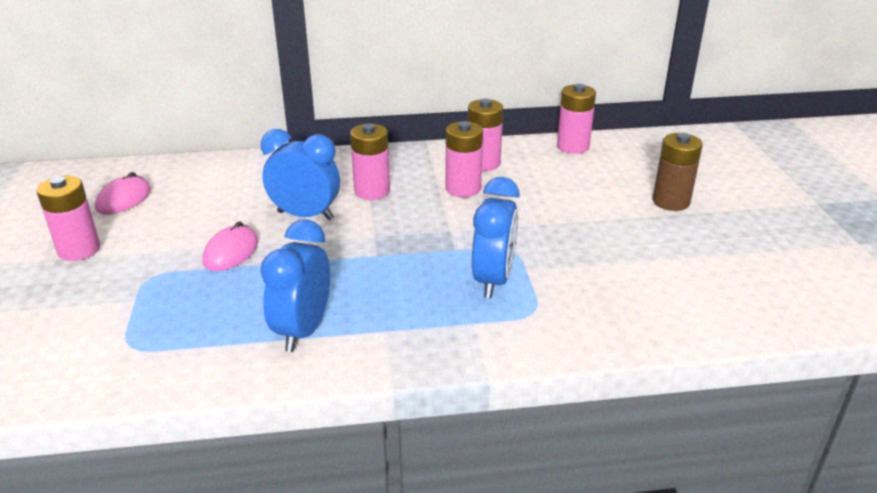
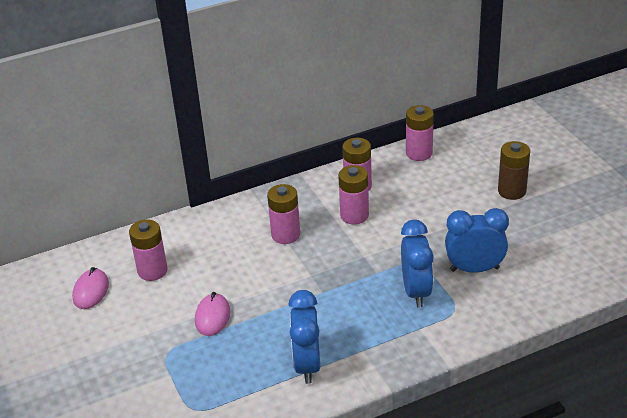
camera: 15 degrees left, 5 degrees up
(79, 250) = (92, 345): pink battery -> pink battery (152, 271)
(305, 215) = (248, 270): blue clock -> blue clock (474, 269)

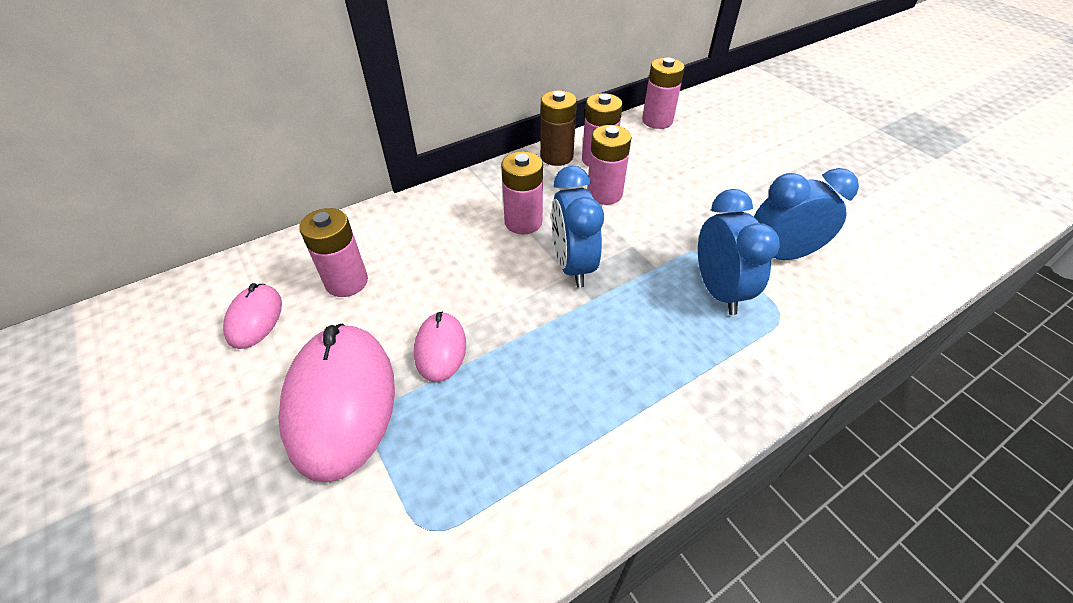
camera: 10 degrees left, 10 degrees up
(146, 343) = (341, 401): none -> pink mouse
(307, 365) = (599, 423): blue clock -> blue clock (572, 266)
(511, 191) = (780, 157): brown battery -> brown battery (556, 156)

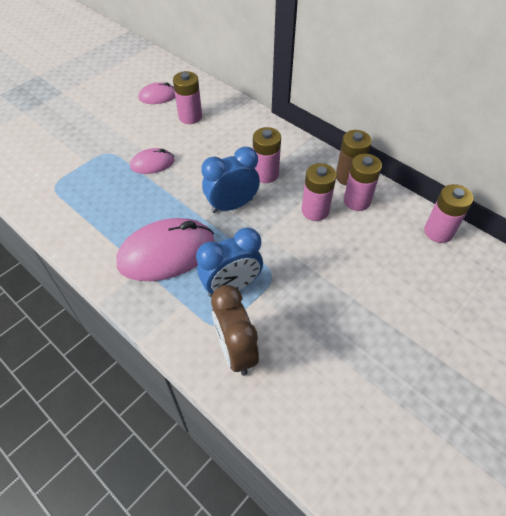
camera: 75 degrees right, 5 degrees up
(341, 401) = (115, 139): pink mouse -> pink mouse (167, 253)
(781, 255) = (284, 327): blue clock -> none
(818, 304) = (235, 351): none -> brown clock

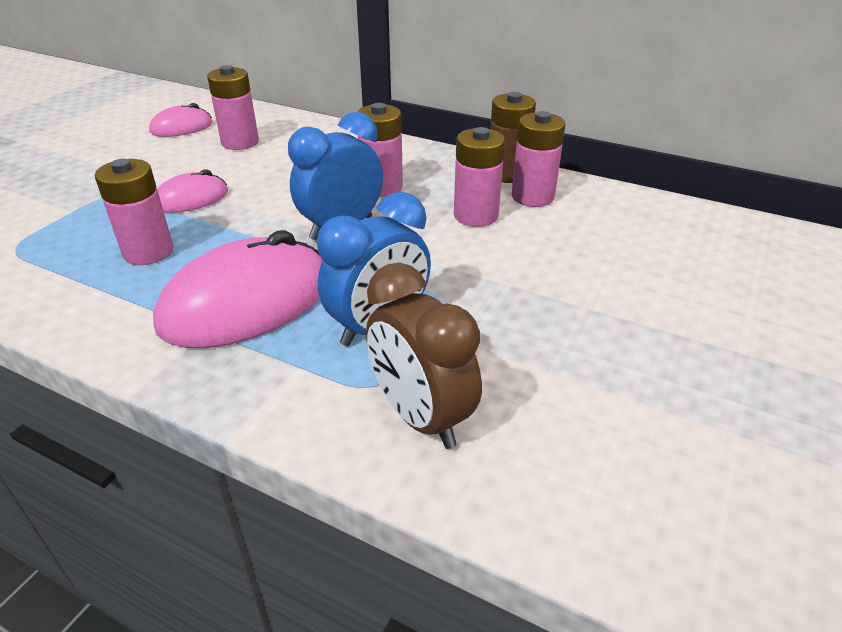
camera: 15 degrees left, 15 degrees down
(438, 232) = (667, 212): pink battery -> pink battery (148, 252)

